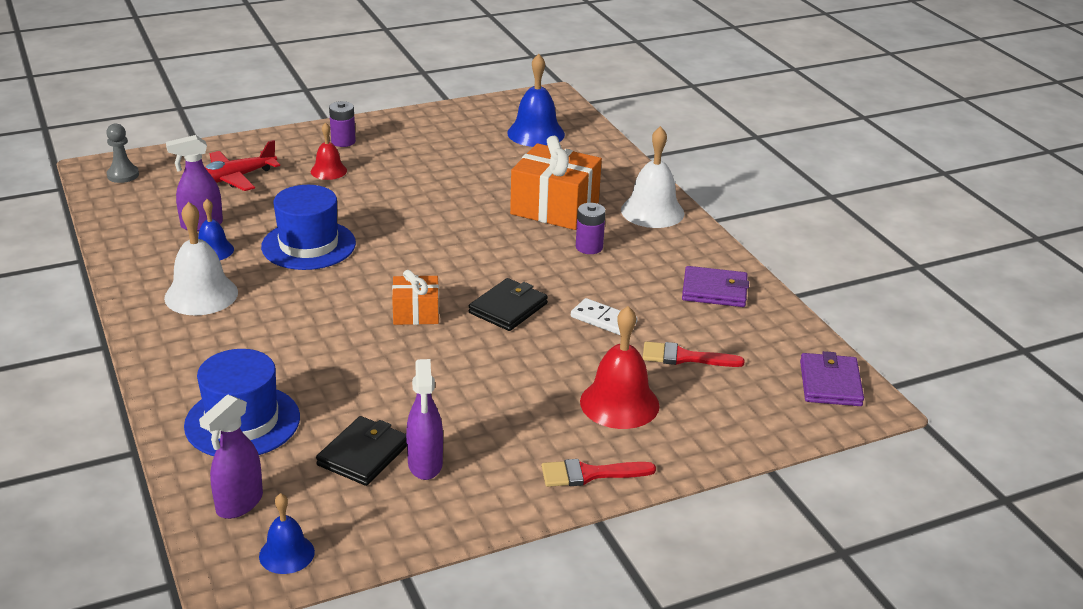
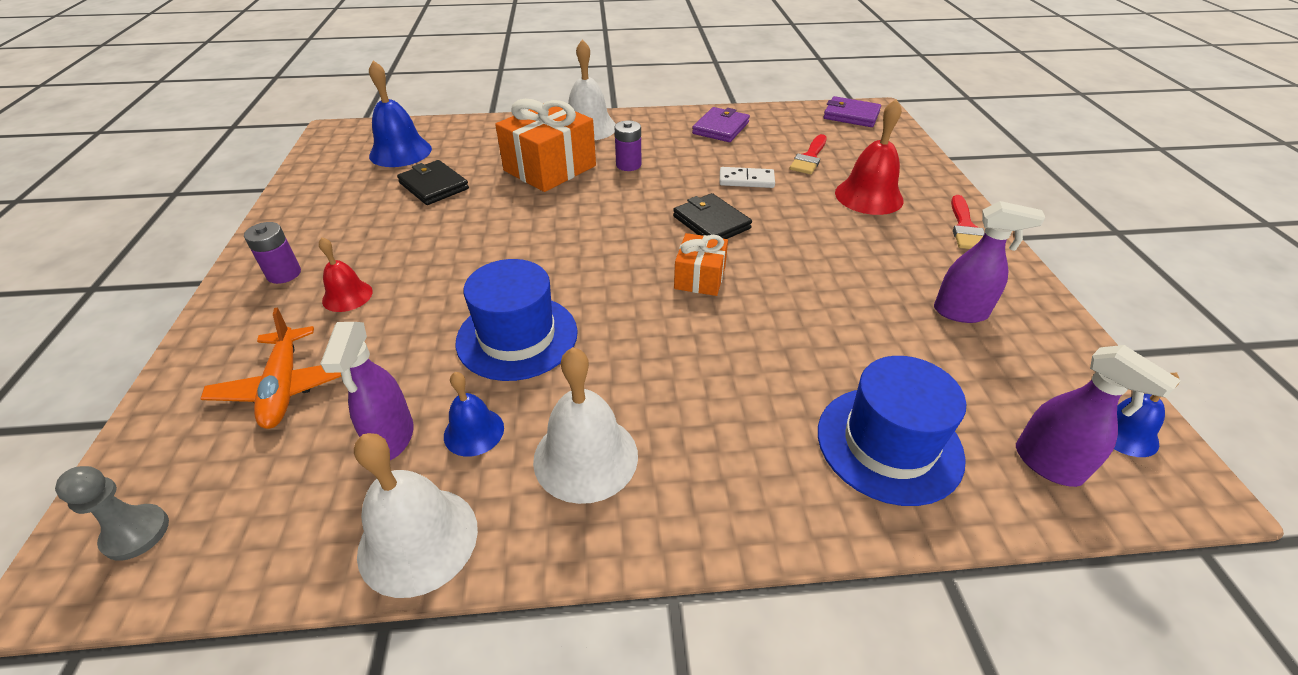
camera: 70 degrees left, 10 degrees up
(130, 253) = (418, 540): none -> white bell
(234, 178) = (284, 387): red plane -> orange plane
(363, 454) = (948, 351): black wallet -> black wallet (434, 186)
(603, 320) = (746, 180): white domino -> white domino turned 45 degrees clockwise

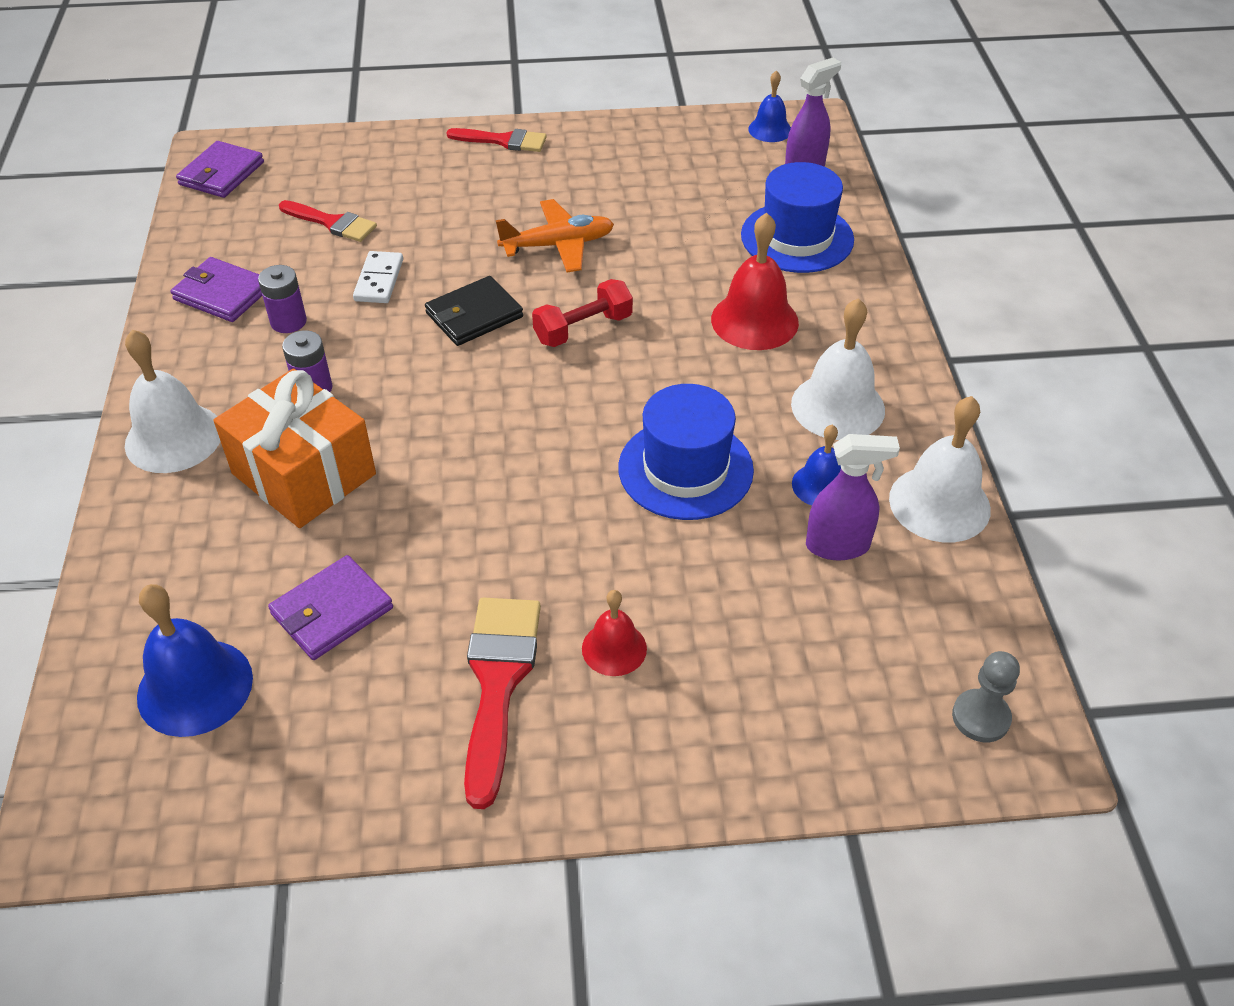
camera: 90 degrees left, 5 degrees up
(284, 274) = (562, 742): purple battery -> purple battery (288, 321)
(284, 387) = (781, 662): orange plane -> orange plane (558, 245)
(346, 247) = (498, 683): none -> red brush
(434, 186) = (332, 611): black wallet -> purple wallet
(700, 278) = (583, 329): orange gift -> red dumbbell
(869, 196) = (433, 191): red bell -> red bell (754, 320)
(960, 312) = (638, 171): purple spray bottle -> none

